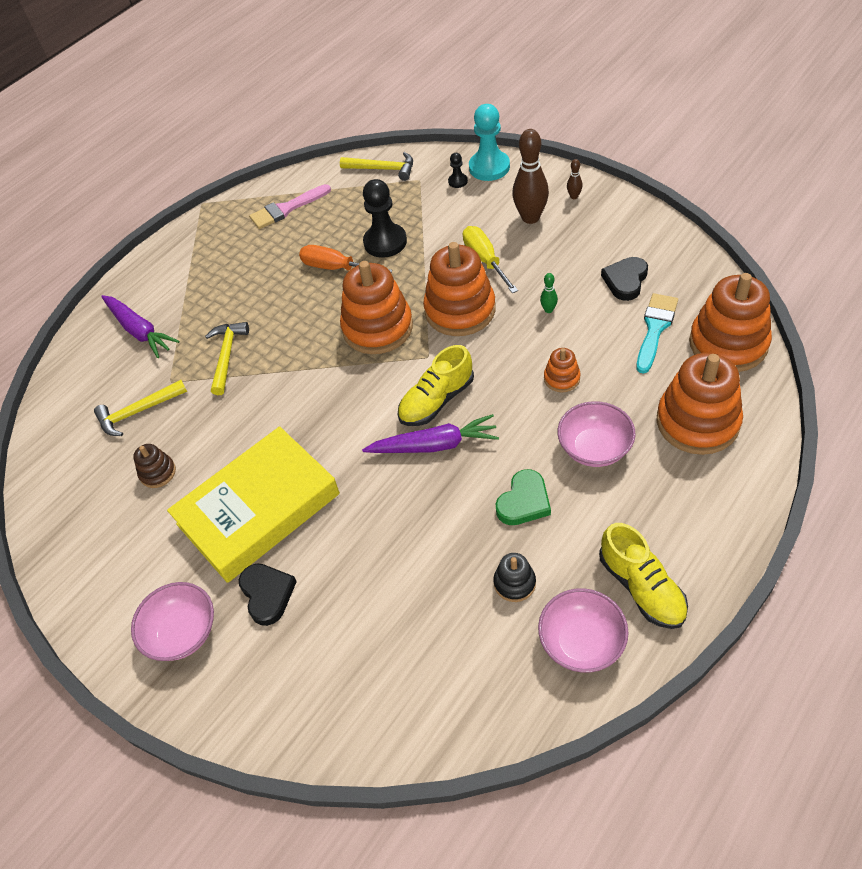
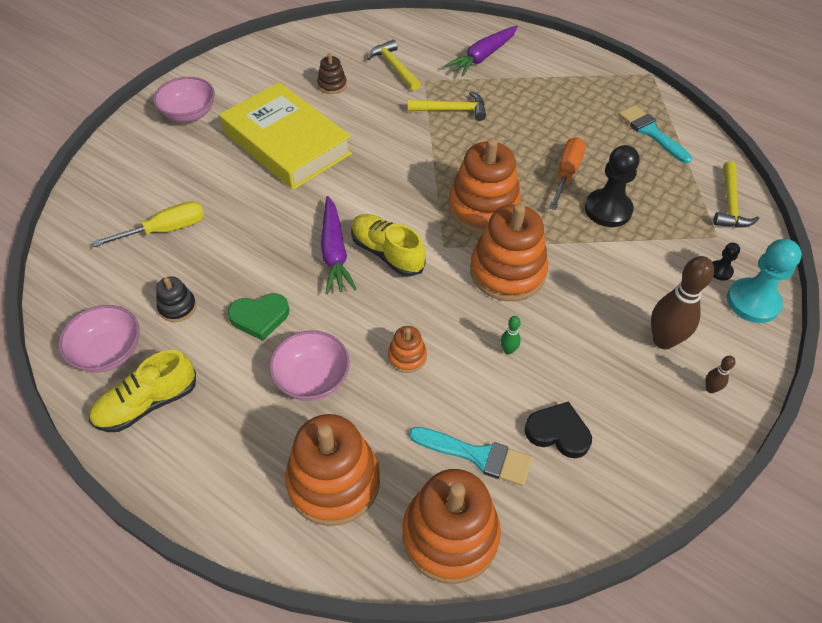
camera: 80 degrees right, 0 degrees up
(267, 594) = (208, 154): black heart -> none
(286, 209) = (651, 132): pink brush -> turquoise brush
(485, 261) = (584, 295): yellow screwdriver -> yellow screwdriver (165, 230)
(524, 501) = (260, 317): green heart -> green heart turned 45 degrees counterclockwise

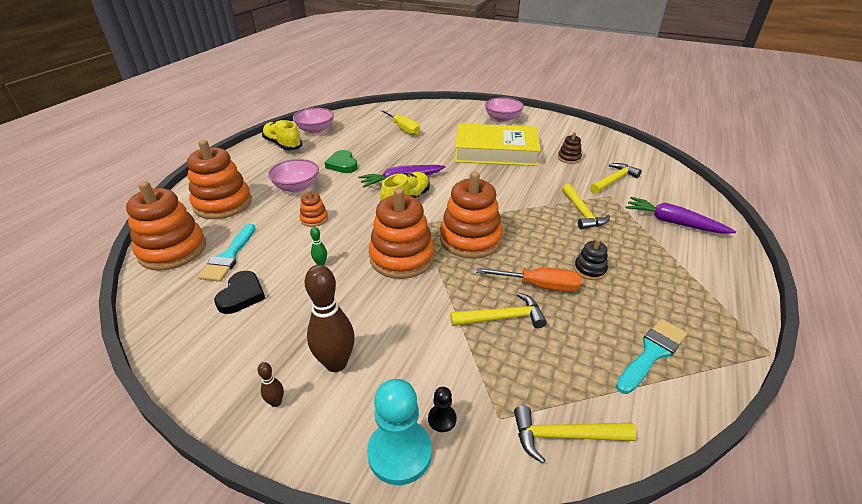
camera: 80 degrees right, 15 degrees down
(177, 307) = (347, 141): black stacking toy -> black stacking toy (589, 270)
(286, 143) = (495, 151): yellow book -> yellow book turned 60 degrees clockwise
(608, 209) = (502, 318): black pawn -> yellow hammer

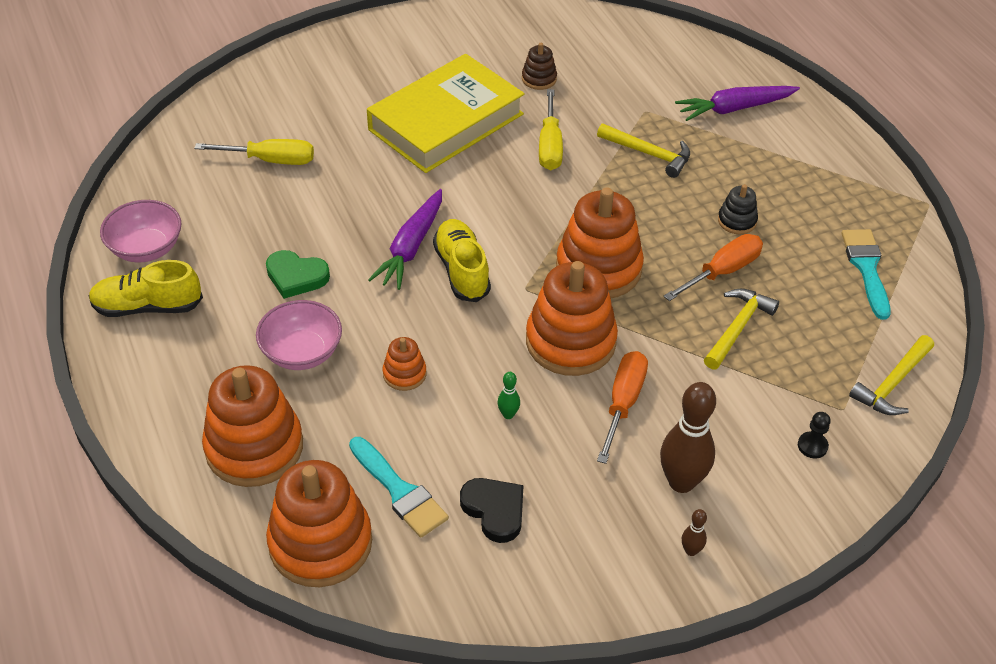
camera: 50 degrees left, 10 degrees up
(377, 302) = (623, 403): none -> orange screwdriver
(399, 453) = (821, 493): turquoise pawn -> none
(502, 119) = (372, 56): pink bowl -> none
(531, 182) = (550, 145): none -> yellow screwdriver
(613, 180) = (622, 84): yellow hammer -> none

